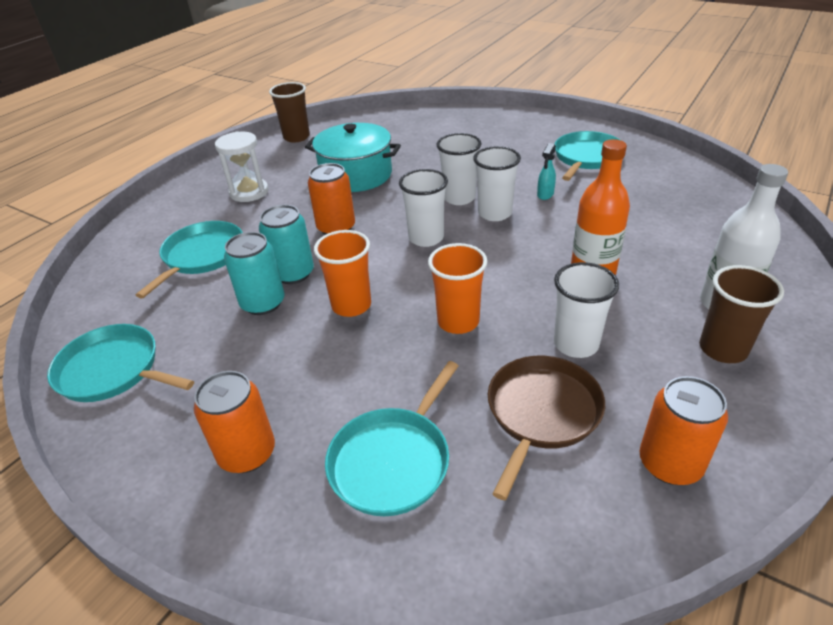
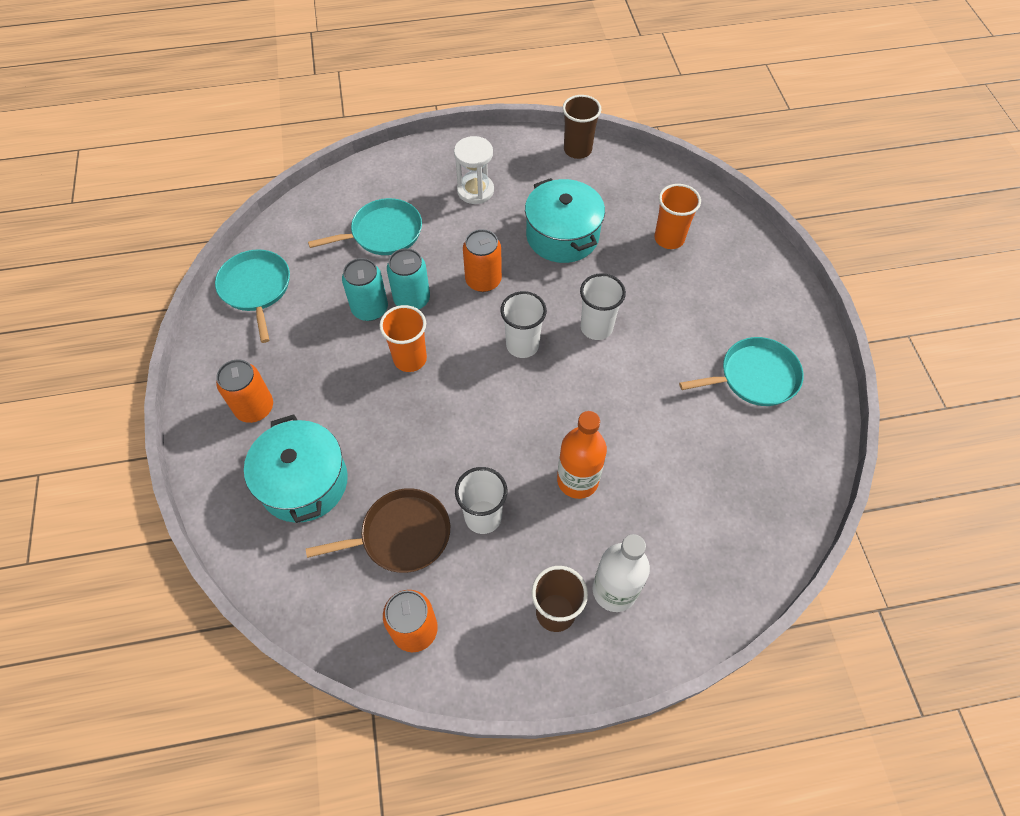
camera: 45 degrees right, 20 degrees up
(393, 461) = (304, 482): turquoise pan -> turquoise pot
(458, 321) = (447, 432): orange cup -> orange cup (669, 239)
(495, 213) = (597, 366): white cup -> none
(545, 194) = (659, 383): turquoise spray bottle -> none

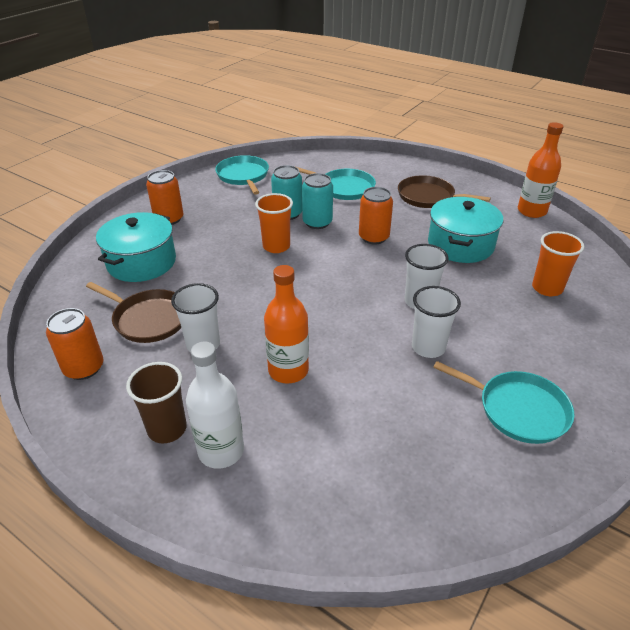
camera: 45 degrees right, 20 degrees down
(256, 288) = (243, 176): turquoise pan -> turquoise pan turned 45 degrees counterclockwise
(475, 190) = (428, 197): white hourglass -> brown pan
(522, 345) = (354, 280): white cup -> white cup (428, 347)
(577, 150) = (531, 211): brown cup -> orange bottle

